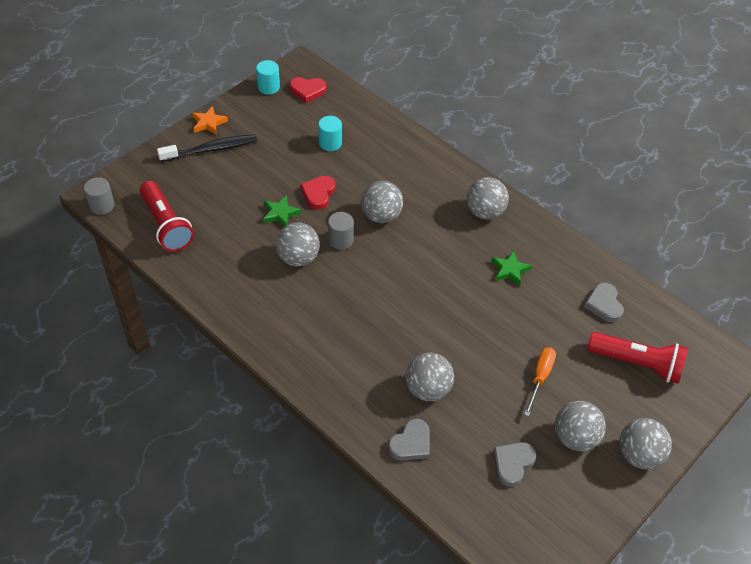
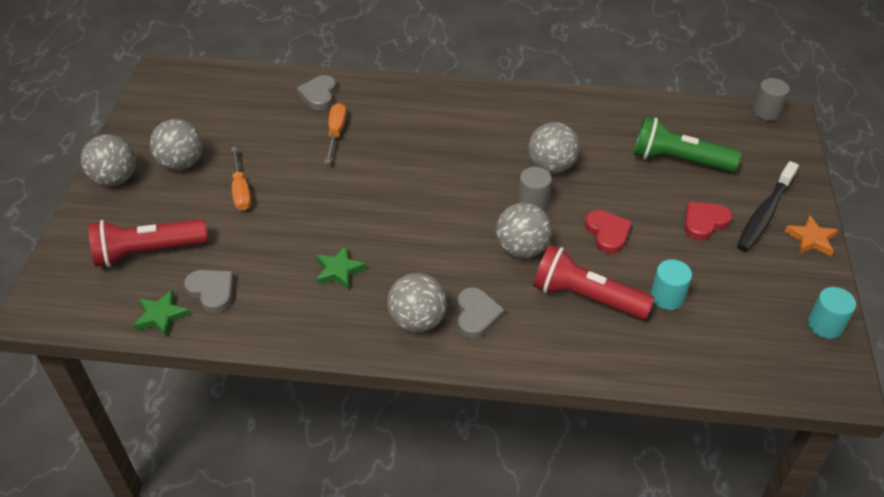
camera: 145 degrees right, 5 degrees down
(166, 225) = (694, 128): red flashlight -> red flashlight (585, 297)
(211, 210) = (678, 160): none -> green flashlight
(280, 213) = (617, 193): green star -> green star (161, 316)
(307, 90) = (781, 351): red heart -> red heart (704, 222)
(428, 389) = (336, 133): grey ball -> orange screwdriver
(512, 464) = (226, 122): grey heart -> grey heart (476, 315)

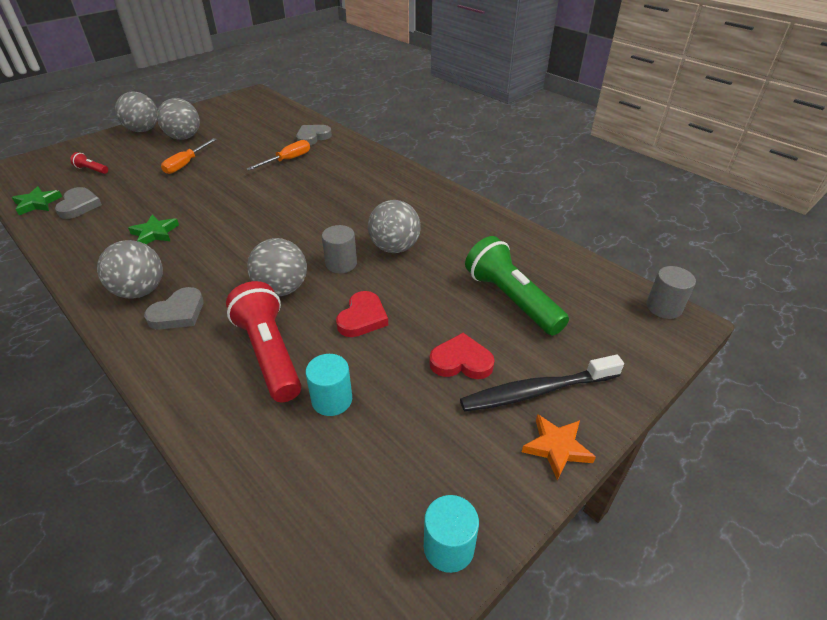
camera: 40 degrees right, 5 degrees down
(147, 252) = (91, 170): red flashlight -> red flashlight, size x0.44

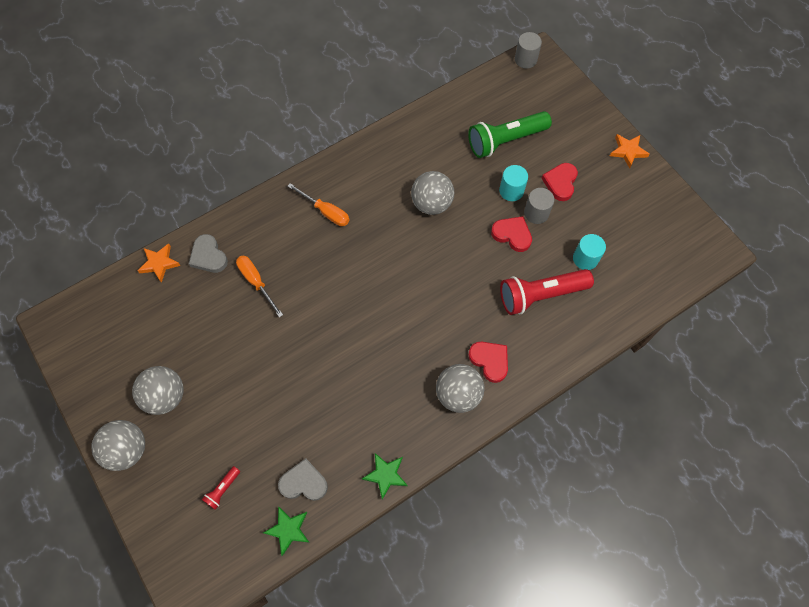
camera: 80 degrees left, 25 degrees up
(155, 233) = (372, 396): green star -> green star (385, 475)
(178, 313) = (490, 361): grey heart -> red heart
(186, 164) = (237, 385): orange screwdriver -> orange screwdriver (326, 212)
(282, 289) = (472, 287): grey ball -> none
(304, 120) = (159, 263): none -> orange star
(341, 264) = (446, 244): grey cylinder -> grey cylinder (536, 213)
(448, 547) = (681, 213): turquoise cylinder -> turquoise cylinder (511, 191)
(536, 391) = (588, 149): black toothbrush -> none

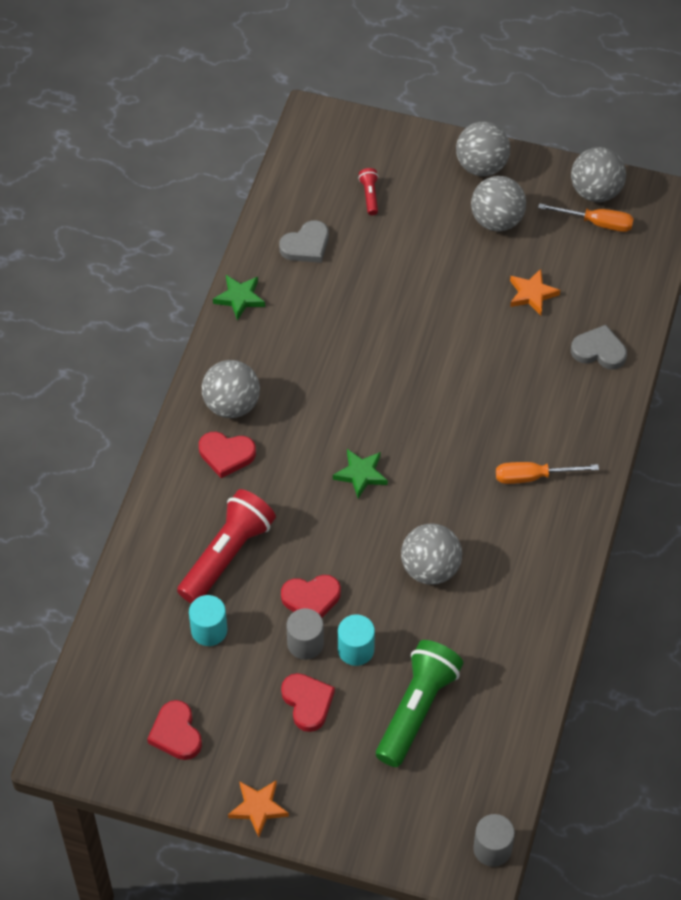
camera: 140 degrees right, 10 degrees down
(84, 366) = (595, 192): none -> grey ball
(159, 263) = (637, 311): orange star -> orange star (532, 294)
(256, 282) = (525, 362): orange screwdriver -> orange screwdriver (596, 223)
(288, 530) = (285, 208): green star -> green star (361, 474)
(645, 216) = (176, 733): none -> red heart

